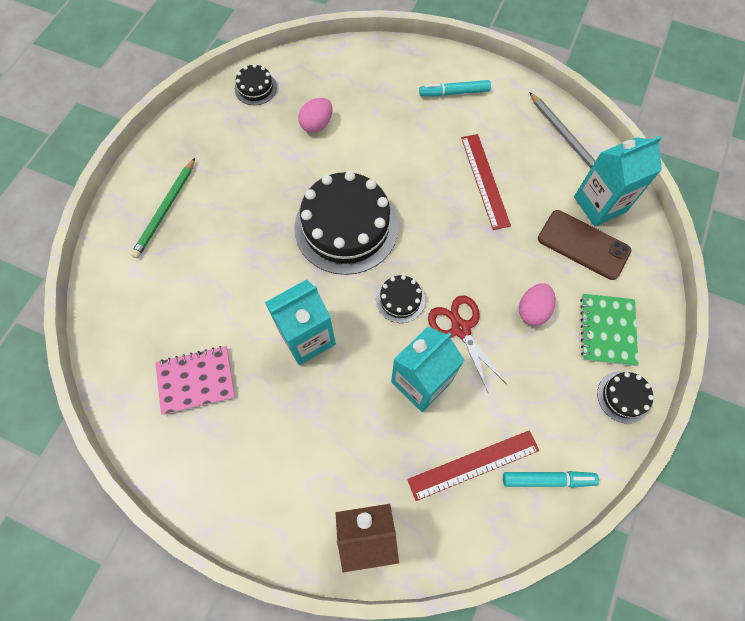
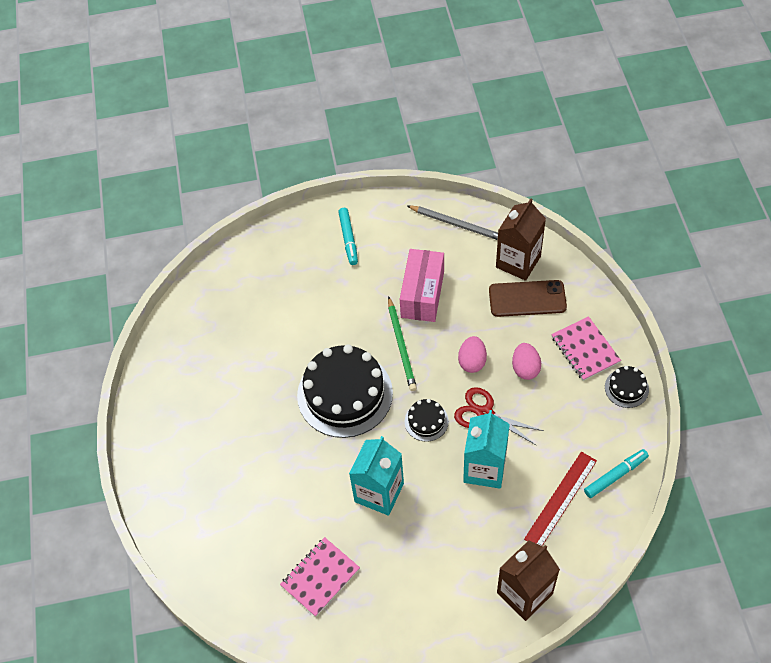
camera: 30 degrees left, 10 degrees down
(166, 209) = (189, 471): green pencil -> green pencil (401, 345)
(255, 88) = (183, 330): black cake -> none
(317, 124) = (258, 329): pink egg -> pink egg (472, 361)
(454, 92) = (348, 239): turquoise marker -> turquoise marker turned 60 degrees counterclockwise
(484, 180) = (422, 294): red ruler -> pink box
(599, 204) = (518, 262): turquoise carton -> brown carton
(607, 330) = (585, 350): green notebook -> pink notebook

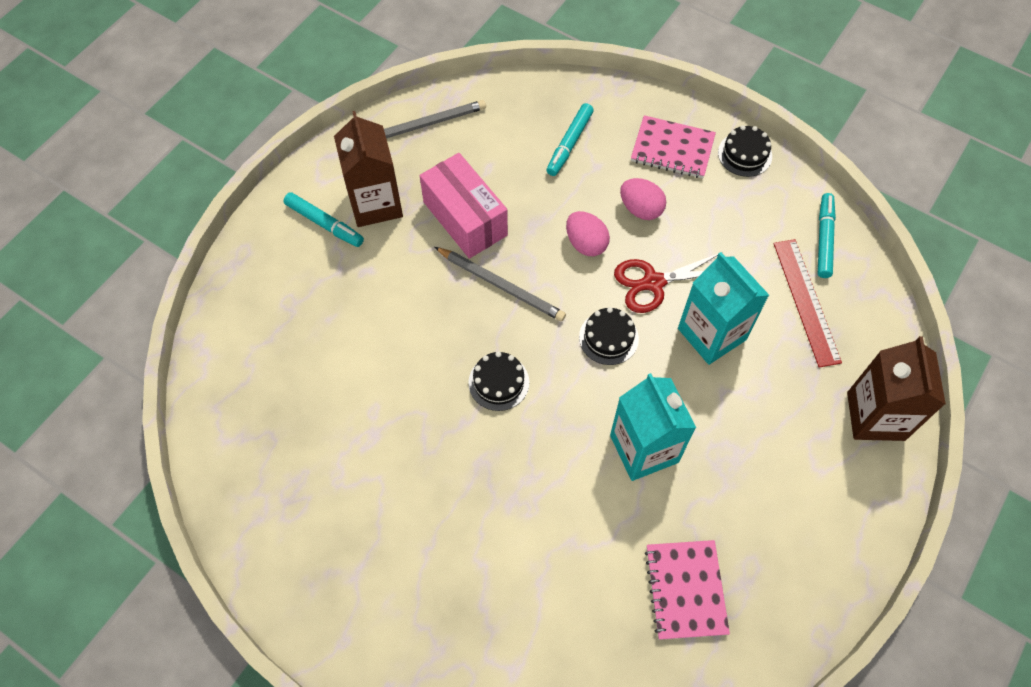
camera: 50 degrees left, 5 degrees up
(345, 394) = (498, 382): black cake -> black cake, size x0.45
(401, 345) = (501, 285): green pencil -> grey pencil
(518, 262) = (522, 116): brown carton -> brown carton (375, 203)
(527, 299) = (569, 144): brown phone -> turquoise marker

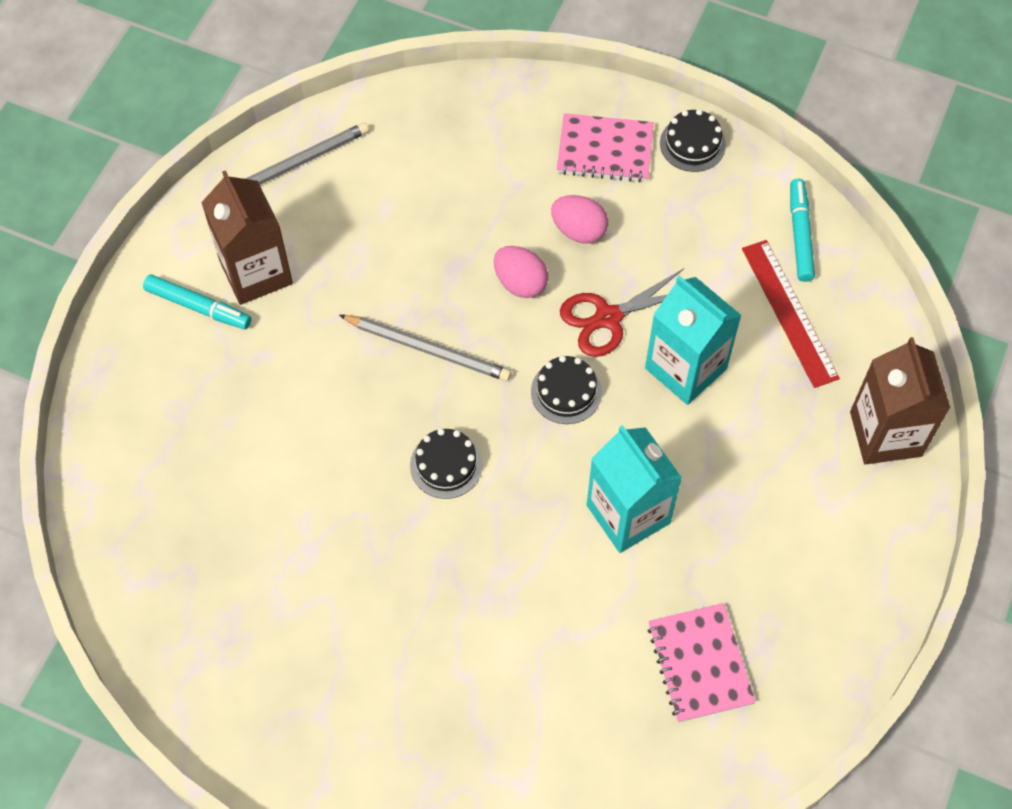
camera: 10 degrees left, 0 degrees up
(465, 218) = (369, 274): pink box -> none
(569, 144) = (479, 162): turquoise marker -> none

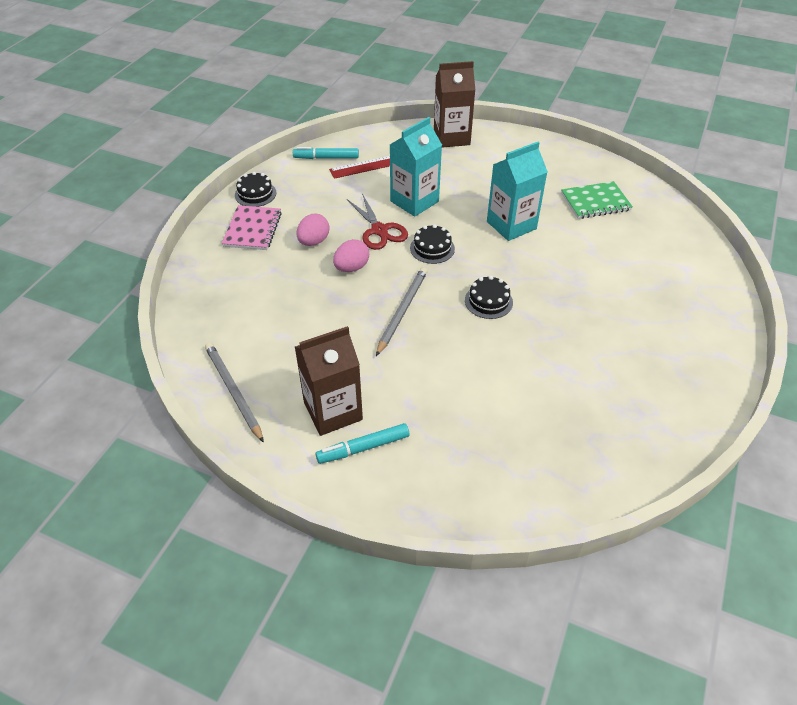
camera: 90 degrees left, 15 degrees down
(198, 307) = (363, 448): turquoise marker -> turquoise marker turned 135 degrees counterclockwise
(699, 664) = (595, 202): pink notebook -> green notebook

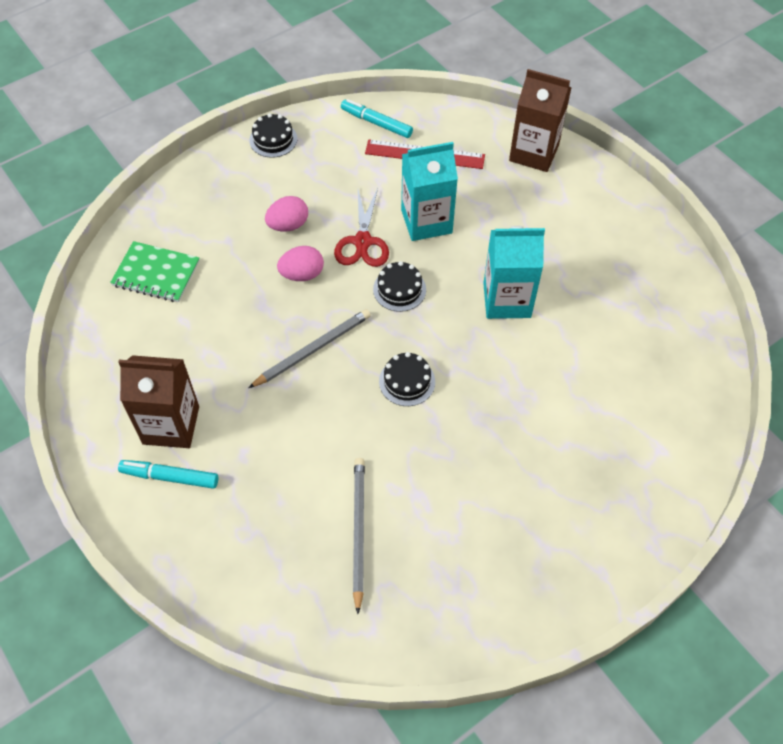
camera: 30 degrees right, 10 degrees up
(233, 392) = (102, 359): grey pencil -> grey pencil (358, 532)
(253, 229) = (241, 183): pink notebook -> none
(595, 202) = (629, 314): green notebook -> green notebook (156, 274)

